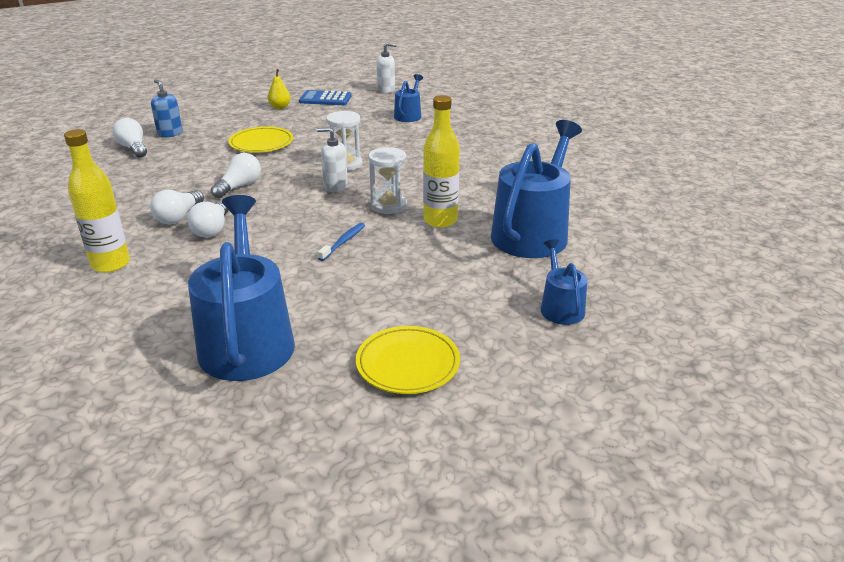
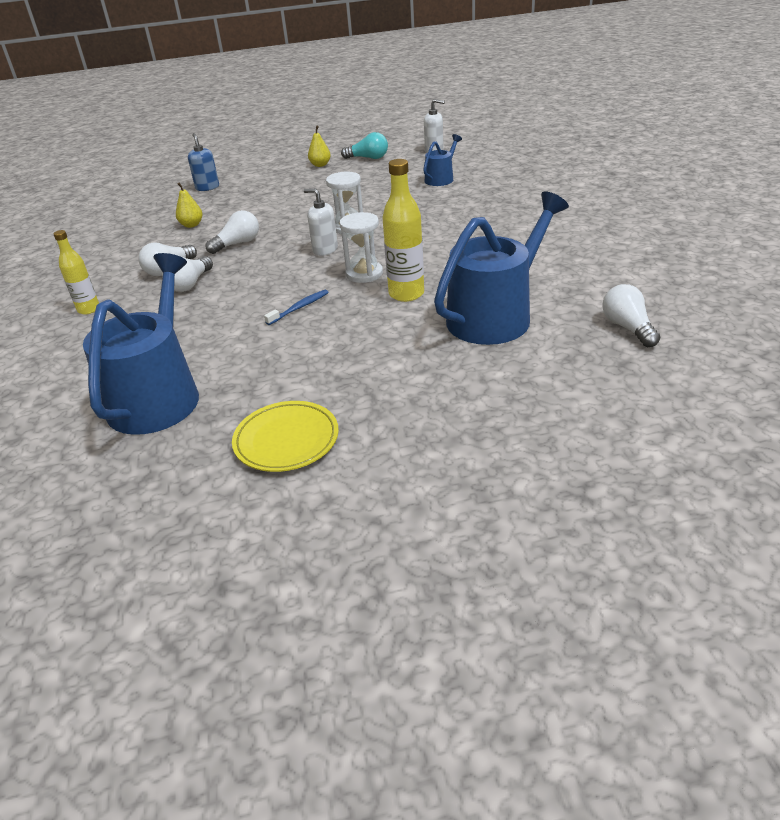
camera: 20 degrees right, 5 degrees up
(110, 264) = (89, 309): yellow bottle -> yellow bottle, size x0.64
(133, 148) = (168, 200): white light bulb -> white light bulb (627, 328)
(176, 171) = (191, 225): none -> yellow pear
(261, 143) = (282, 201): yellow plate -> none
(325, 99) = (368, 158): blue calculator -> turquoise light bulb
(560, 307) = (475, 401): blue watering can -> none

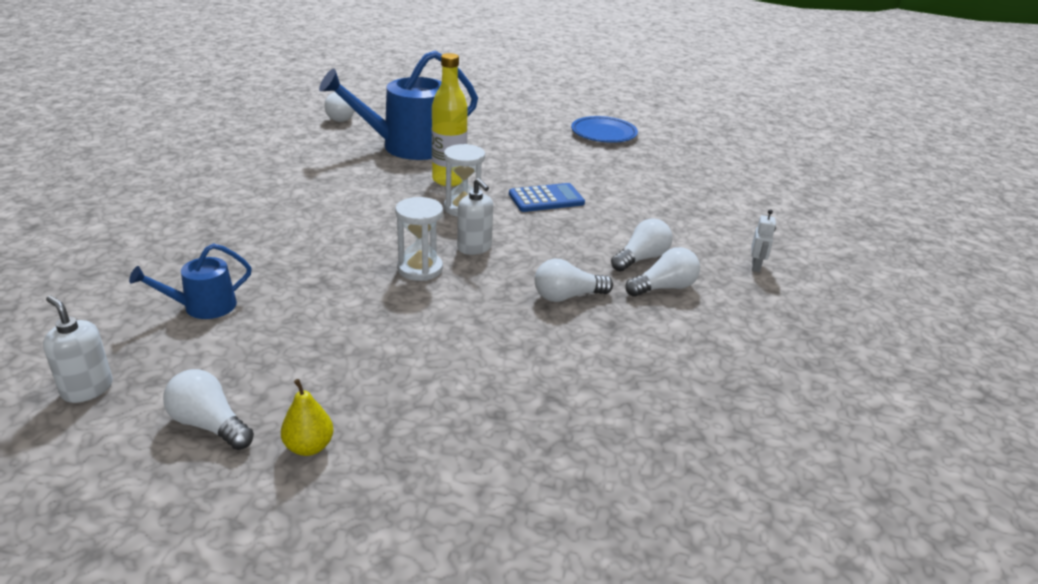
camera: 160 degrees left, 5 degrees down
(89, 309) = (756, 266): yellow bottle -> white robot
(158, 396) = (682, 175): blue watering can -> none
(191, 225) = (619, 362): yellow pear -> none
(207, 187) = (563, 472): blue soap dispenser -> none
(286, 440) = (603, 133): yellow plate -> blue plate
(299, 308) = (546, 199): blue toothbrush -> blue calculator
(368, 158) = (209, 425): turquoise light bulb -> white light bulb

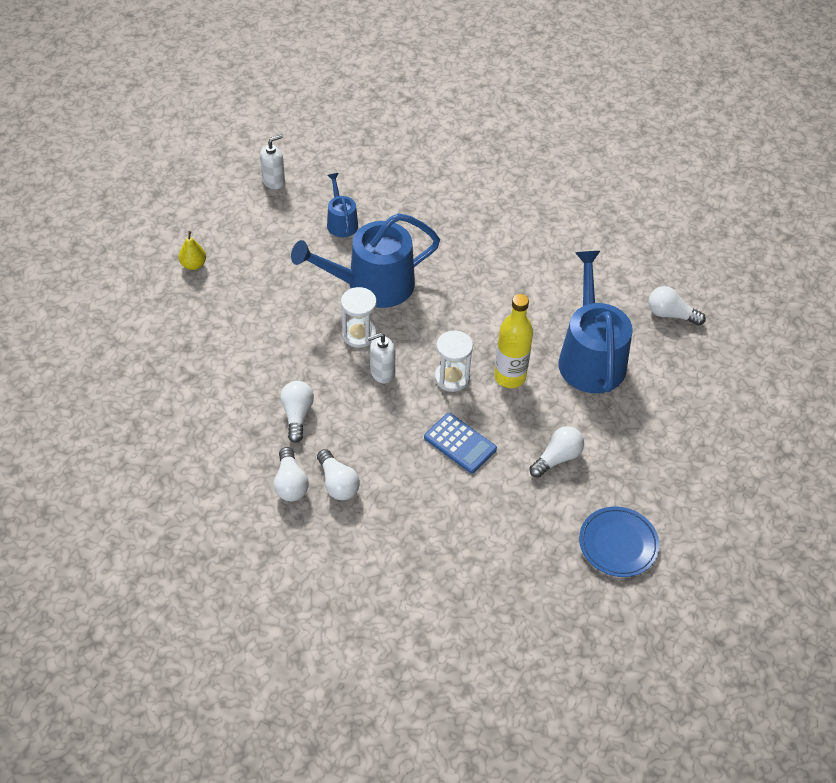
camera: 105 degrees right, 20 degrees up
(209, 425) = (226, 227): white light bulb -> white light bulb (557, 458)
(330, 268) = (372, 285): none -> blue watering can
(546, 199) = (460, 443): blue calculator -> blue calculator turned 45 degrees counterclockwise
(756, 266) = (303, 568): white robot -> none

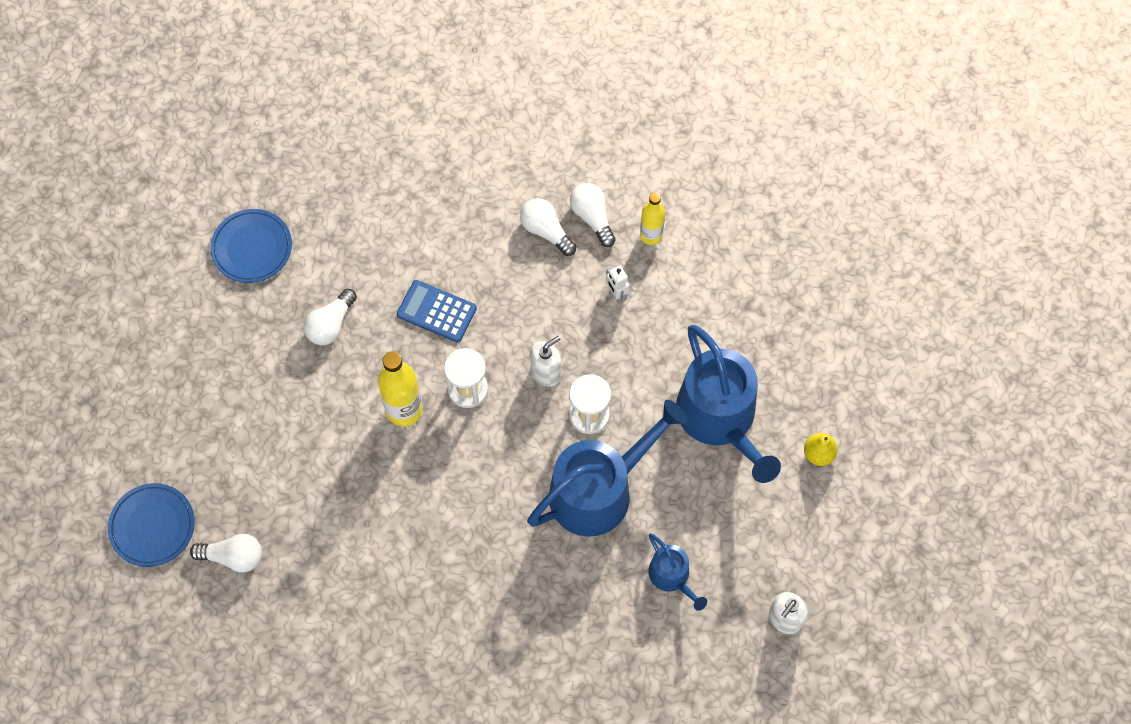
camera: 165 degrees right, 15 degrees up
(245, 454) = (651, 235): none -> yellow bottle
(297, 415) = (616, 294): white light bulb -> white robot
(590, 357) = (319, 464): blue watering can -> blue watering can (720, 418)
(734, 350) = (152, 526): none -> blue plate

